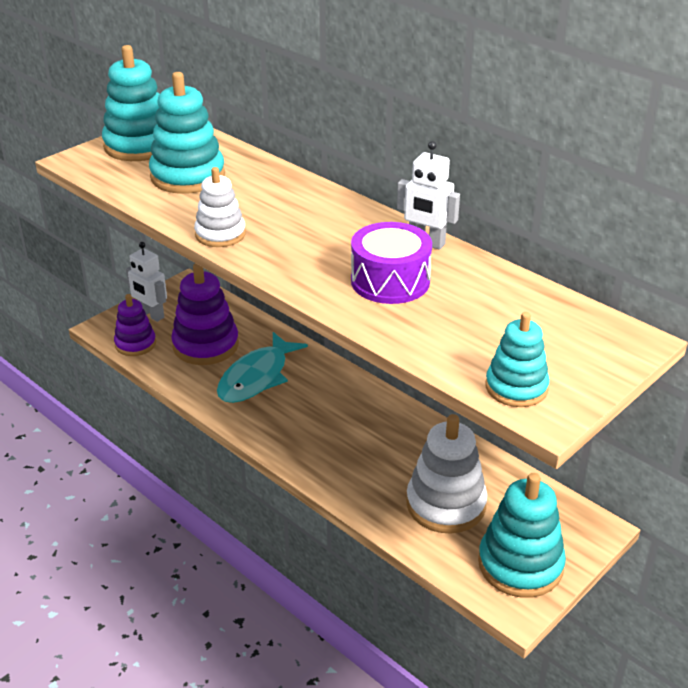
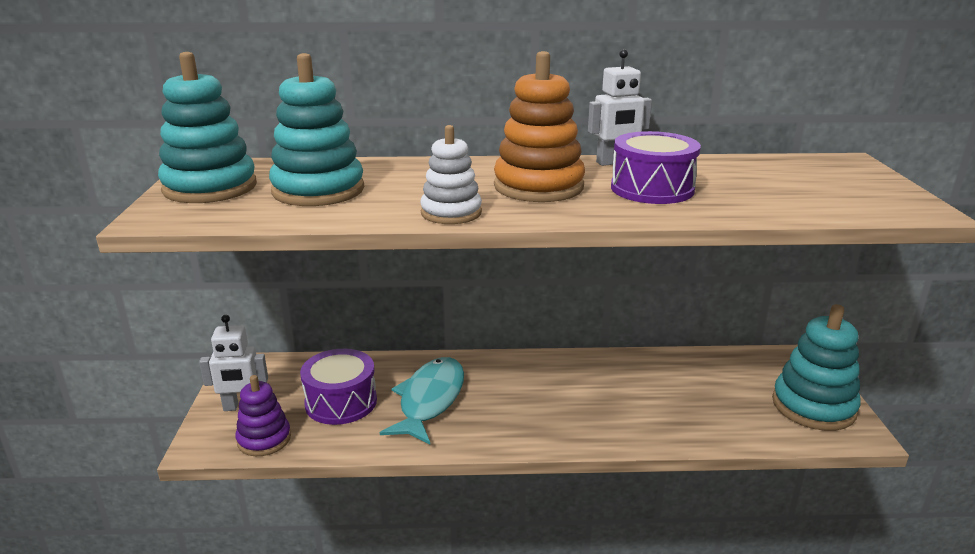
camera: 45 degrees left, 10 degrees down
(206, 345) = (341, 402): purple stacking toy -> purple drum
(257, 377) = (430, 400): turquoise fish -> turquoise fish turned 150 degrees counterclockwise
(319, 239) = (538, 187): none -> orange stacking toy
(445, 504) = (711, 400): white stacking toy -> none
(516, 387) = (873, 206): turquoise stacking toy -> none

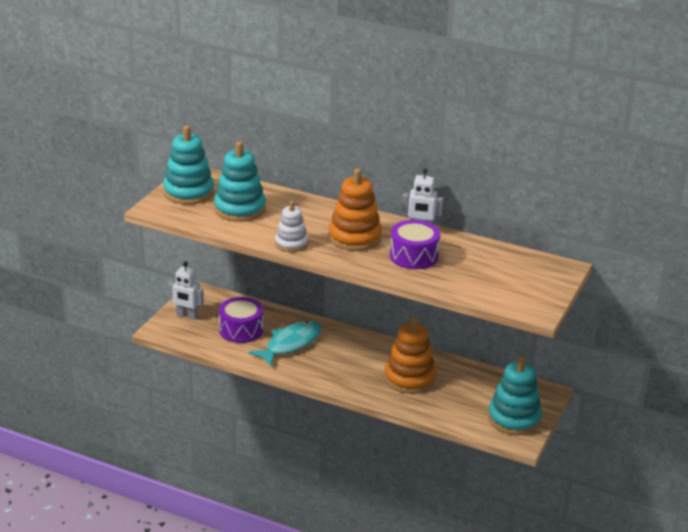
camera: 25 degrees right, 5 degrees up
(264, 439) = (189, 337): purple stacking toy -> none
(632, 396) = (409, 379): none -> orange stacking toy

